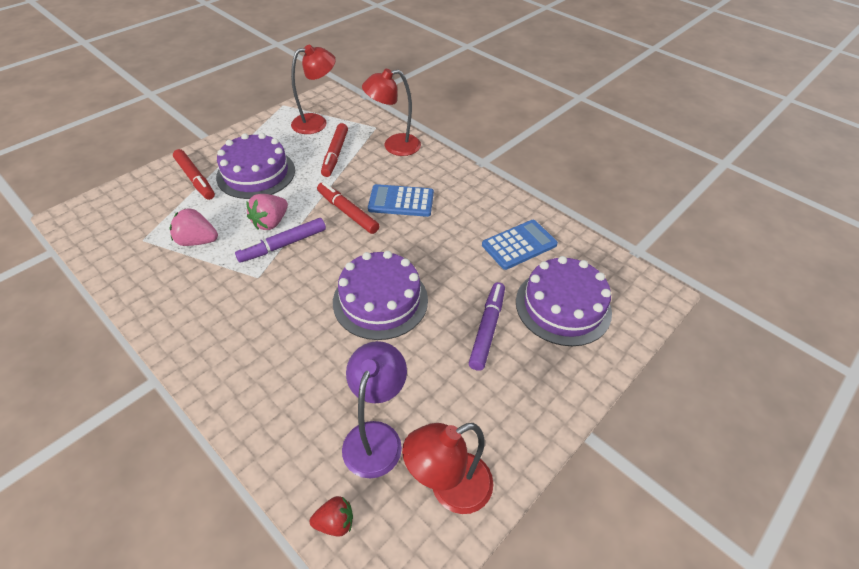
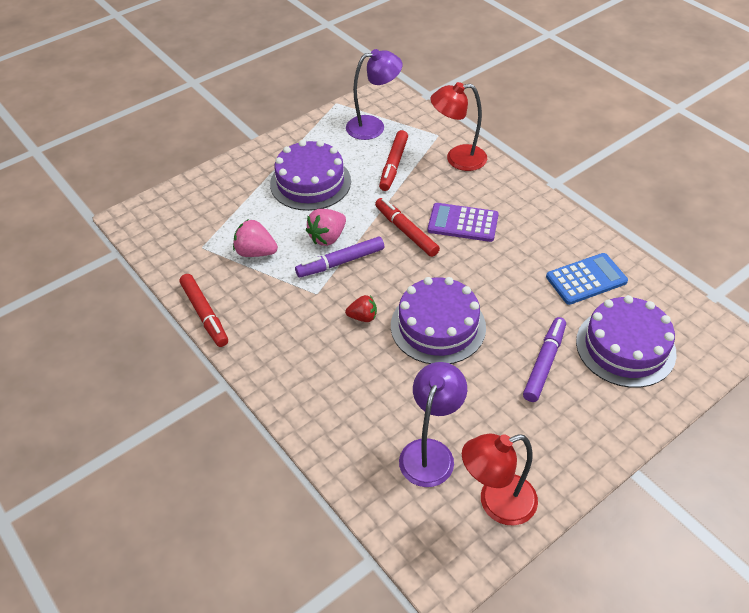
camera: 10 degrees right, 0 degrees up
(195, 179) = (248, 185): red marker -> red marker (204, 314)
(317, 122) = (373, 126): red lamp -> purple lamp
(335, 522) = (392, 519): red strawberry -> red strawberry (363, 317)
(401, 201) = (463, 223): blue calculator -> purple calculator

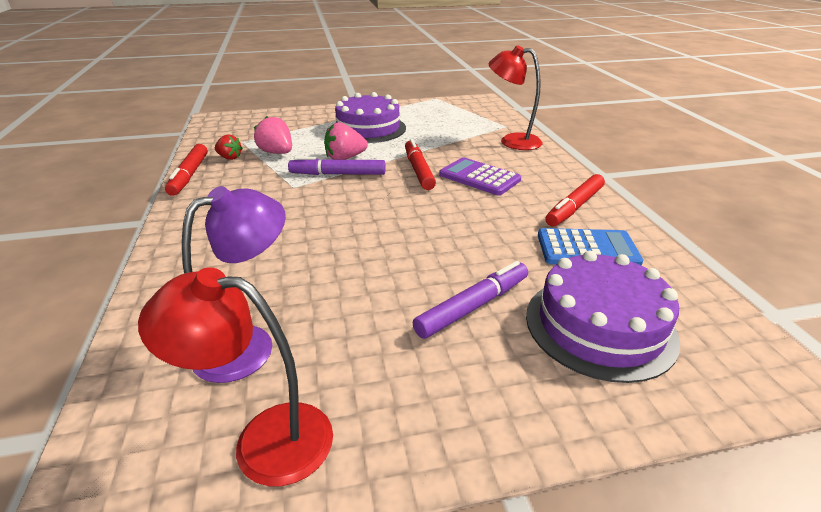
camera: 25 degrees right, 15 degrees down
(363, 317) = (314, 212): red strawberry -> red strawberry (229, 158)
(373, 126) = (453, 112): purple lamp -> none
(393, 165) = (449, 133): red marker -> red marker (574, 207)
(438, 326) = (380, 239): purple cake -> none

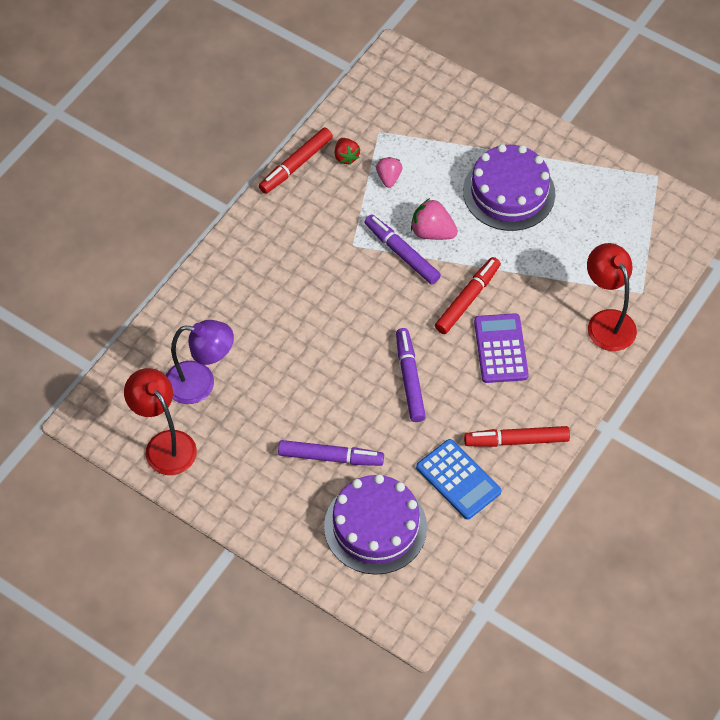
camera: 45 degrees right, 25 degrees up
(277, 153) = (388, 178): pink strawberry -> pink strawberry, size x0.66
(448, 221) = (409, 378): none -> purple marker

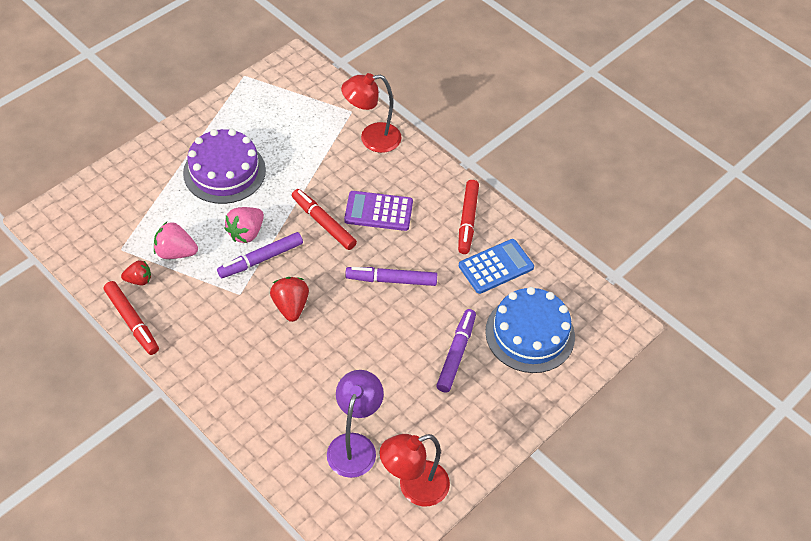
camera: 80 degrees left, 5 degrees down
(350, 293) = (290, 306): none -> red strawberry
(375, 527) = (530, 334): purple cake -> blue cake
(388, 178) = (176, 252): pink strawberry -> pink strawberry, size x1.51

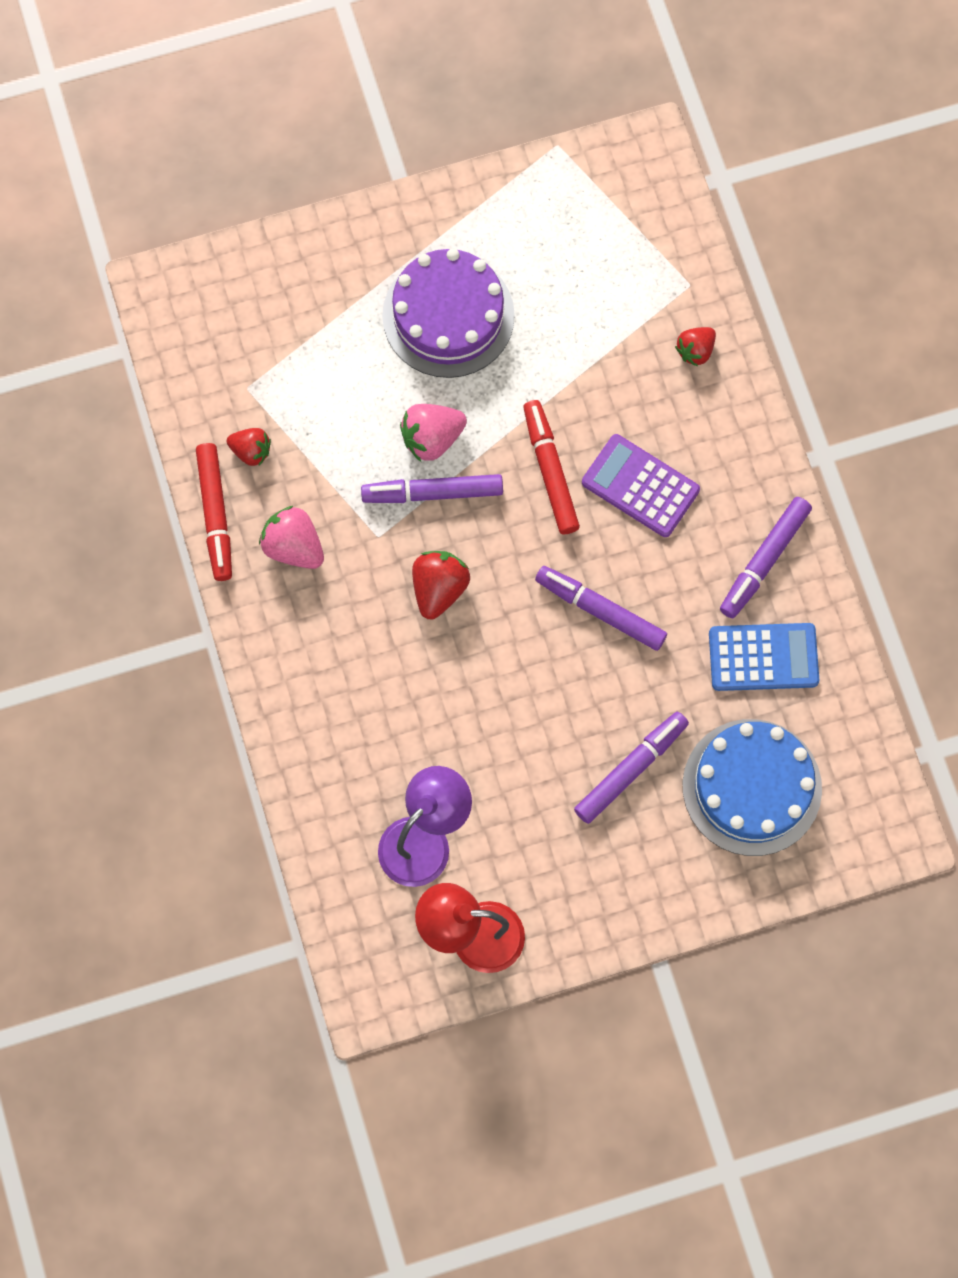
camera: 30 degrees right, 20 degrees up
(176, 252) = (320, 427): pink strawberry -> pink strawberry (293, 547)
(372, 139) = (695, 351): red lamp -> red strawberry
(467, 220) = (764, 560): red marker -> purple marker

